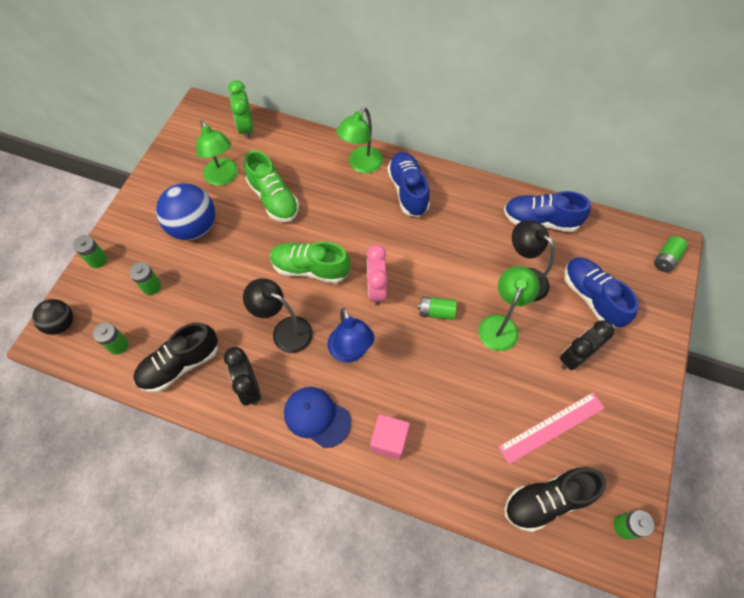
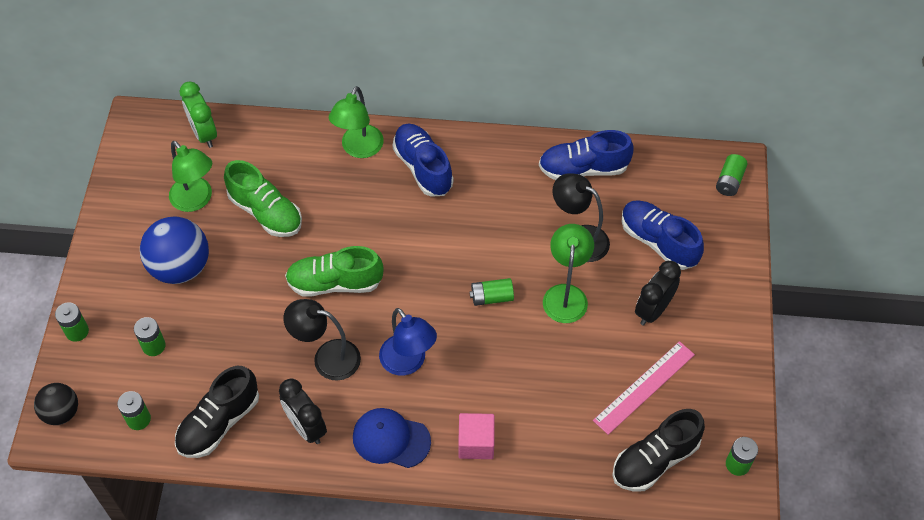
camera: 15 degrees left, 5 degrees down
(376, 289) = (417, 288): pink clock -> none

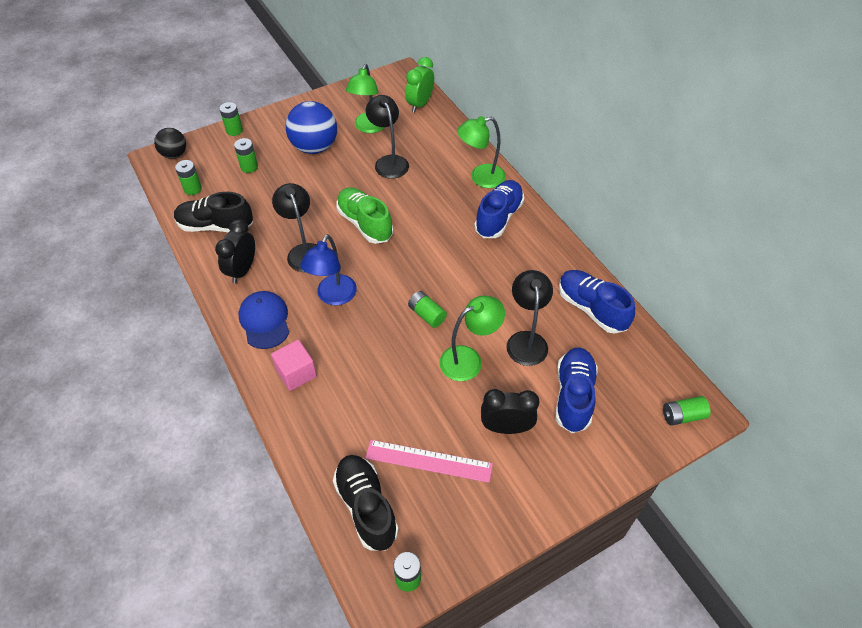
camera: 55 degrees right, 5 degrees down
(266, 212) = (389, 162): green shoe -> black lamp
(655, 460) = (366, 507): black shoe -> black shoe turned 45 degrees clockwise

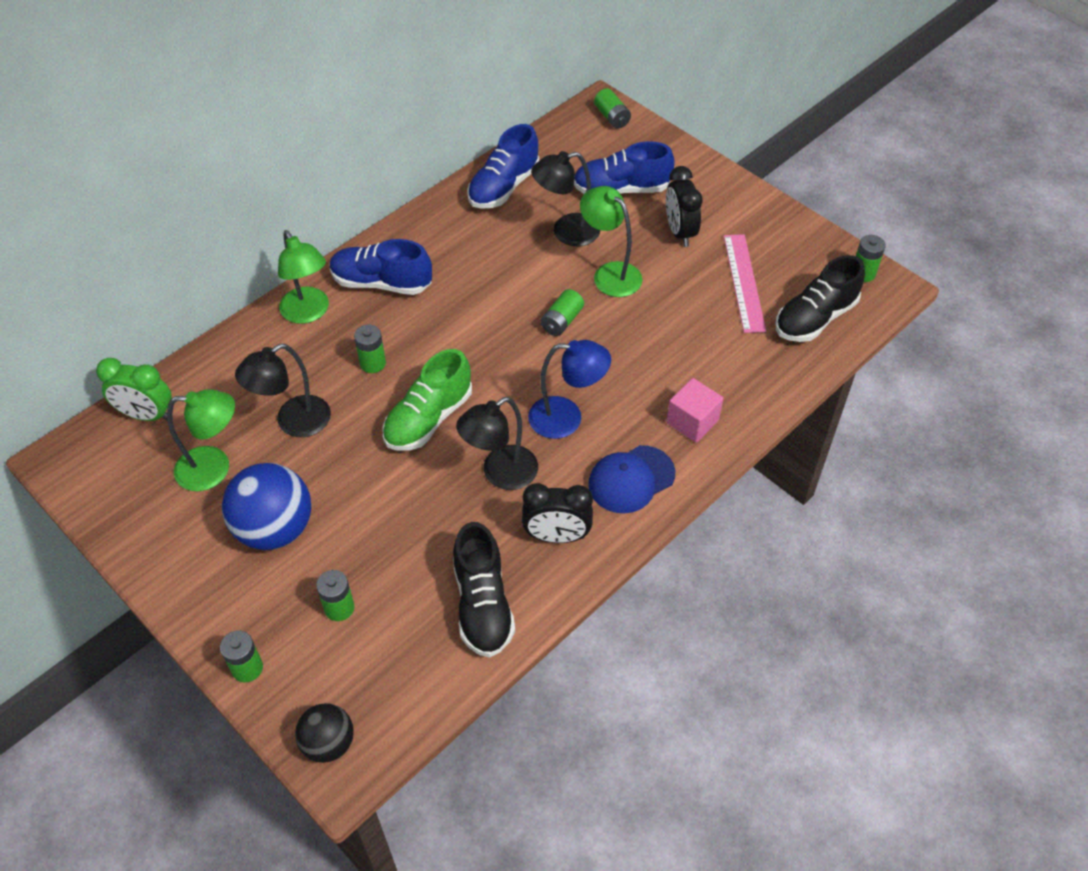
camera: 105 degrees left, 0 degrees up
(192, 189) = (409, 674): green battery -> green battery (373, 363)

